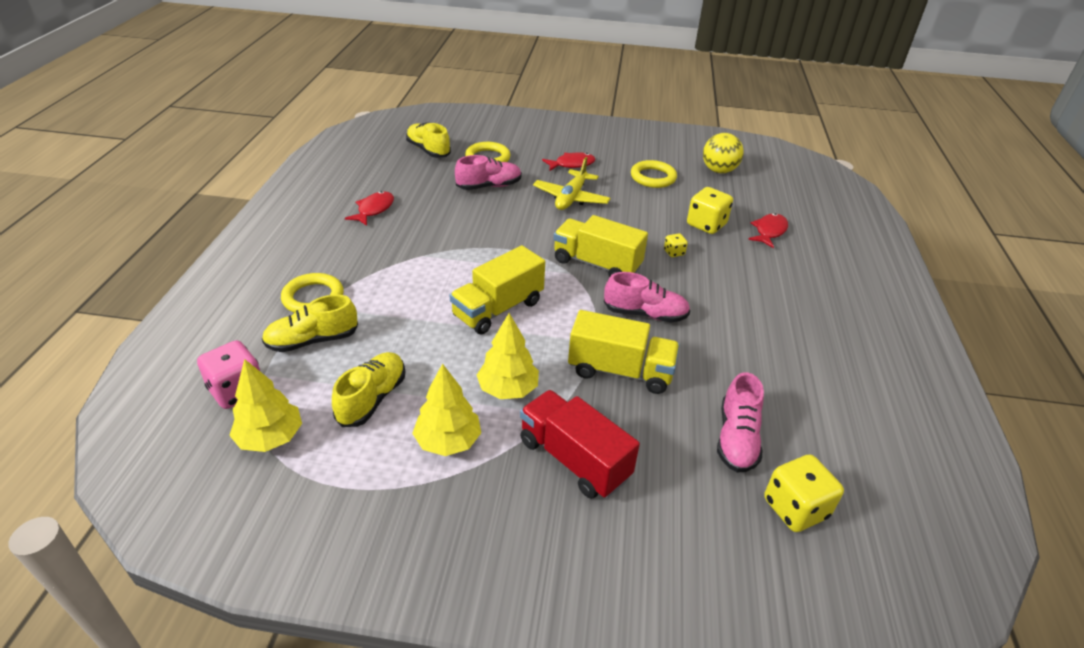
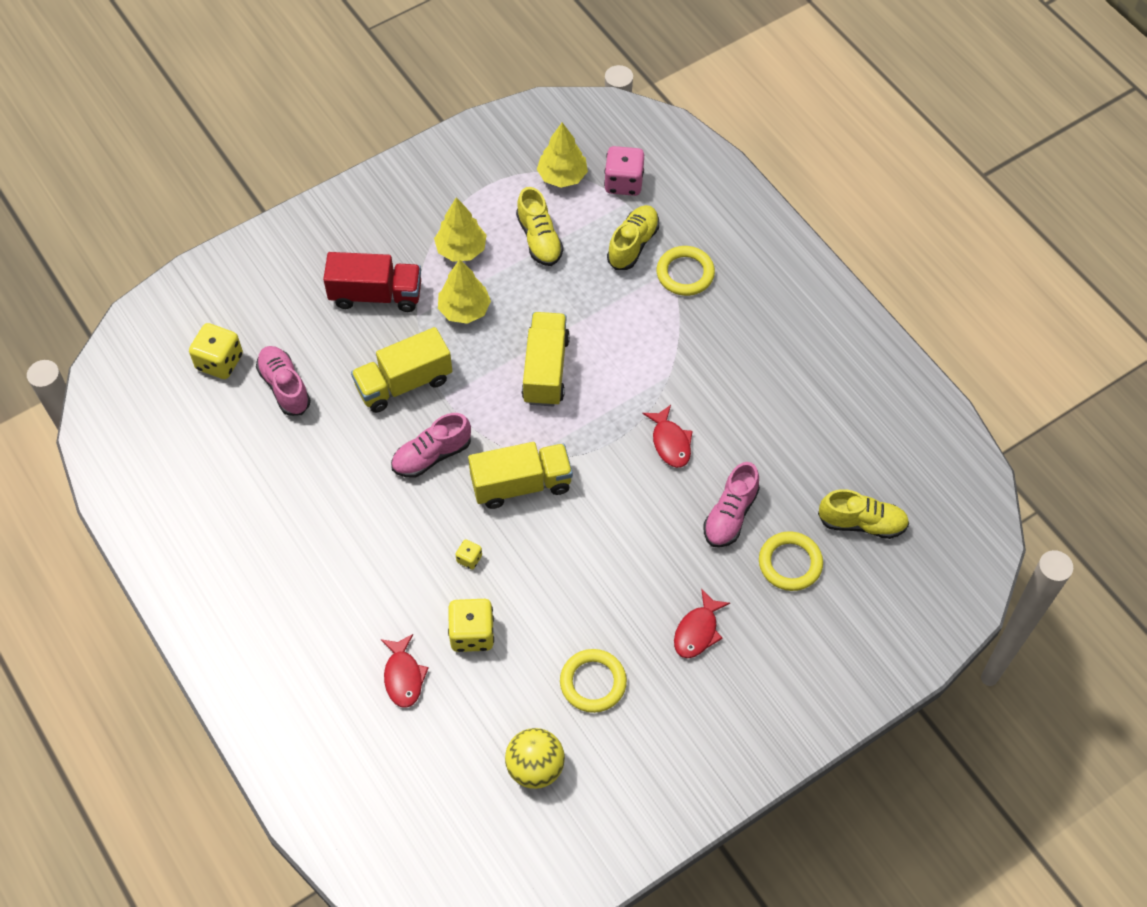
camera: 140 degrees right, 20 degrees up
(374, 209) = (780, 393): red fish -> red fish (670, 442)
(571, 198) = (636, 565): yellow plane -> none

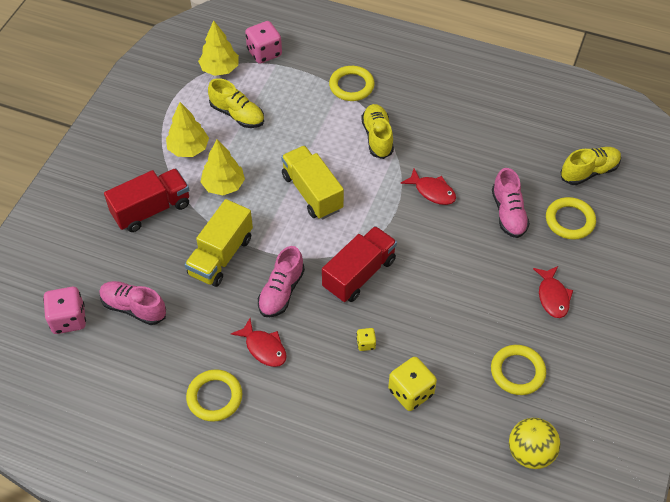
camera: 35 degrees left, 5 degrees down
(219, 362) = (68, 319): yellow dice -> pink dice
(289, 520) = (214, 397): none -> yellow ring
(403, 676) = (388, 452): red fish -> red fish (264, 348)
(521, 484) = (359, 274): yellow truck -> red truck
(633, 244) = (303, 86): yellow shoe -> yellow shoe (377, 137)

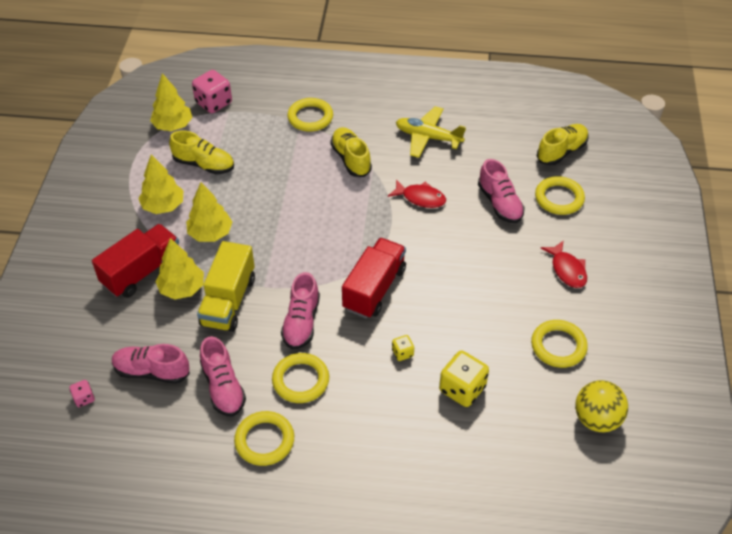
camera: 15 degrees left, 5 degrees down
(68, 319) = (84, 398): pink dice -> pink dice, size x0.50
(182, 234) = (182, 288): none -> yellow tree
(192, 338) = (223, 387): none -> pink shoe
(264, 348) = (300, 380): red fish -> yellow ring
(312, 192) = (303, 222): yellow truck -> none
(460, 130) = (428, 137): none -> yellow plane

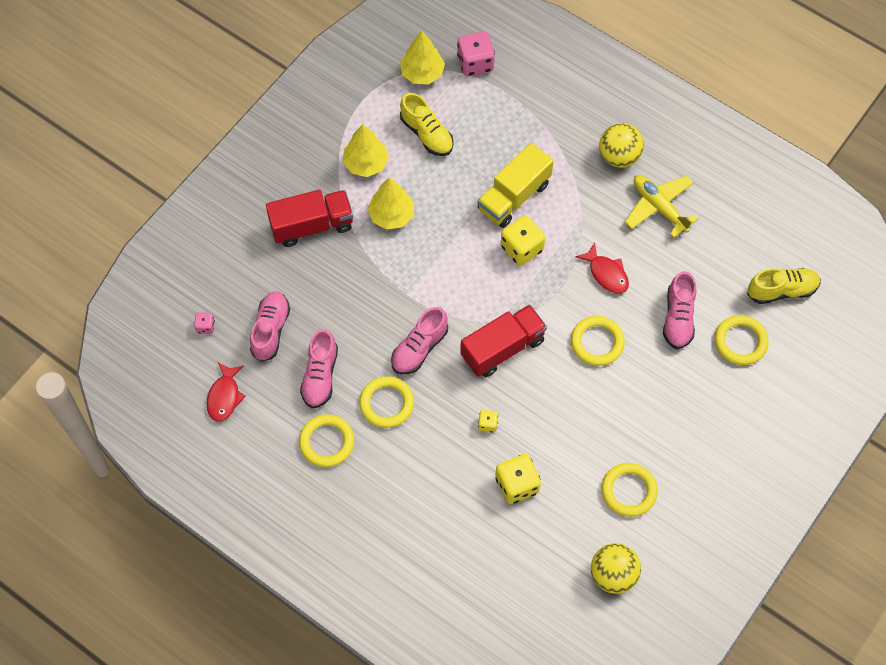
camera: 30 degrees right, 15 degrees up
(152, 371) = (270, 330): pink shoe -> pink shoe turned 60 degrees clockwise
(182, 288) = (337, 261): yellow tree -> none
(228, 301) = (369, 294): yellow truck -> yellow truck (514, 197)
(310, 117) = (558, 126): yellow ring -> yellow ring (597, 342)
(339, 210) = (521, 248): none -> yellow dice
(351, 159) = (568, 196): yellow shoe -> none
(372, 118) = (619, 156): none -> yellow ball
(567, 270) = (692, 421): red fish -> red fish (224, 396)

